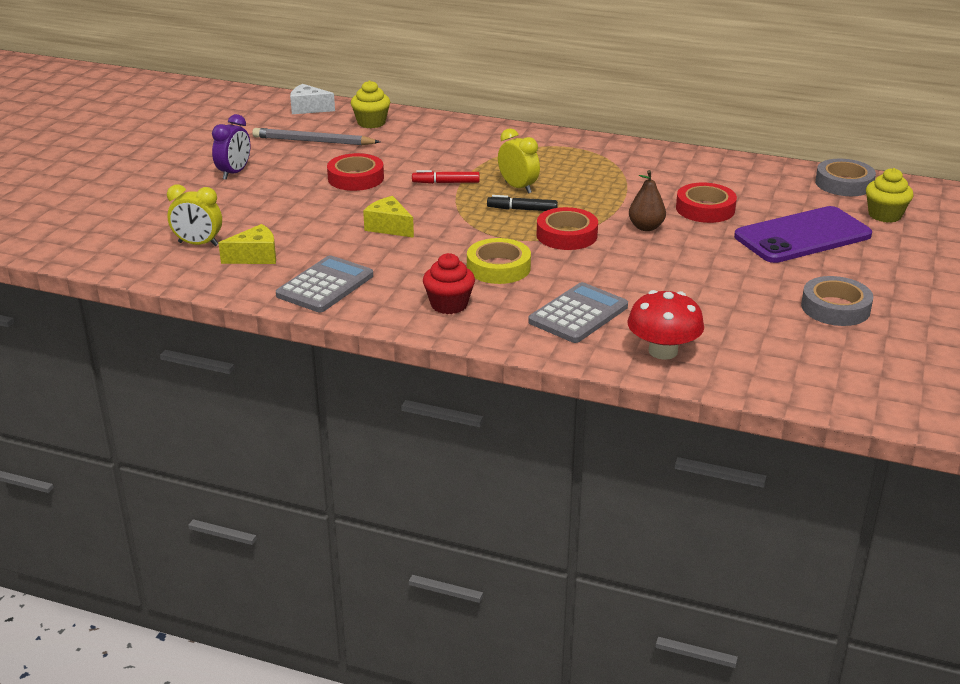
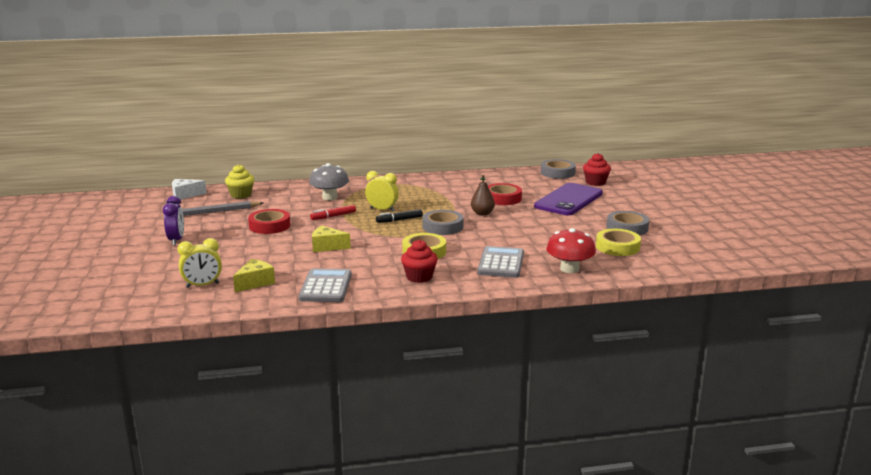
camera: 30 degrees left, 10 degrees down
(473, 151) = (329, 197): none -> grey mushroom
(566, 235) = (442, 227): red tape -> grey tape
(779, 336) = (617, 247): none -> yellow tape
(885, 215) = (595, 182): yellow cupcake -> red cupcake

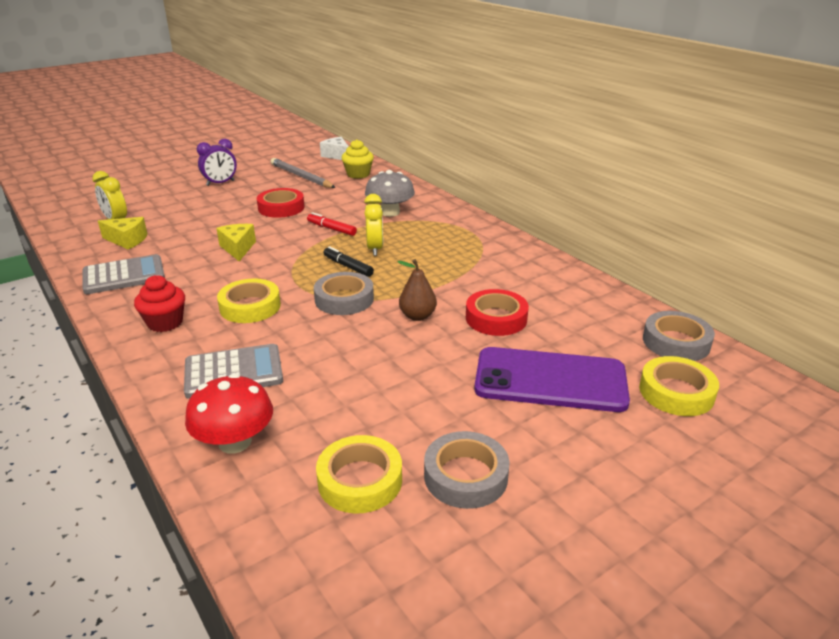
camera: 65 degrees right, 10 degrees up
(595, 182) = (676, 392): red cupcake -> yellow tape

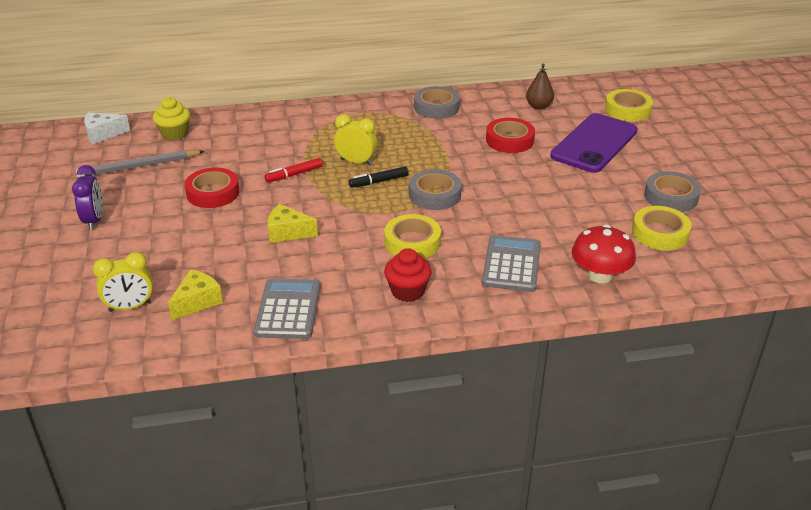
camera: 65 degrees left, 5 degrees up
(390, 212) = (288, 138): grey mushroom -> none
(417, 316) = (484, 169): brown pear -> brown pear (538, 106)
(676, 342) = (578, 91): grey tape -> grey tape (436, 107)

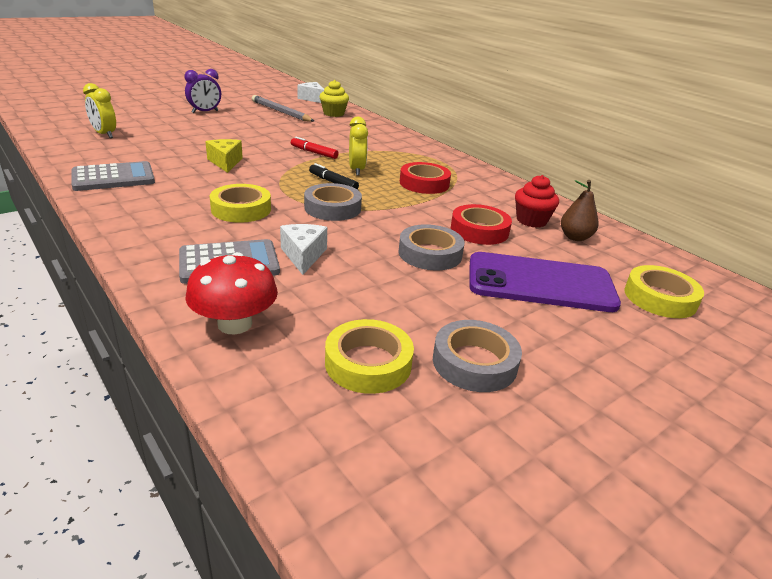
camera: 60 degrees right, 5 degrees down
(197, 302) = (116, 150): yellow cheese -> none
(213, 193) = (264, 134): red tape -> red tape (424, 183)
(407, 291) = (156, 218): red cupcake -> red cupcake (531, 220)
(436, 107) = (494, 188): grey tape -> grey tape (430, 254)
(514, 228) = (303, 255): none -> white cheese

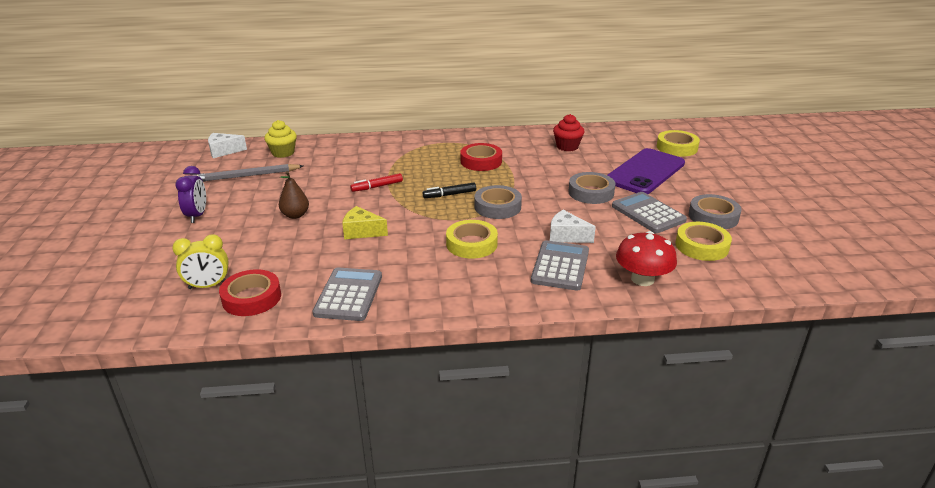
camera: 55 degrees left, 0 degrees up
(356, 170) = (432, 179): yellow clock -> none
(420, 302) = (648, 213): none -> grey calculator
(479, 230) = (569, 167): red tape -> red tape (251, 298)
(575, 237) = (598, 142): brown pear -> brown pear (295, 215)

